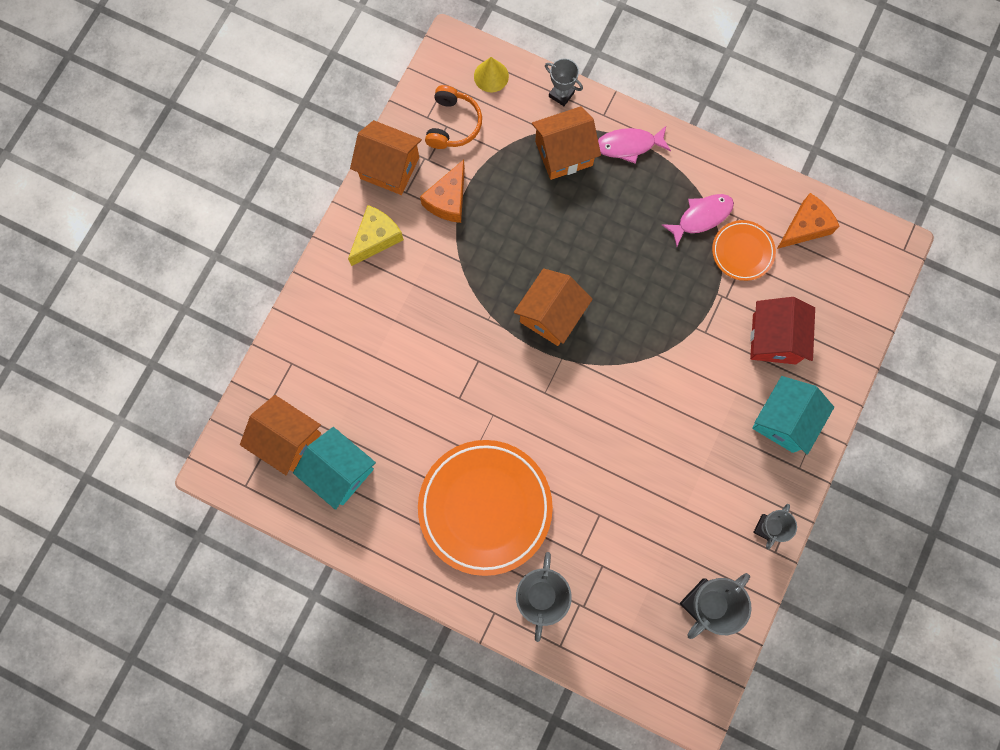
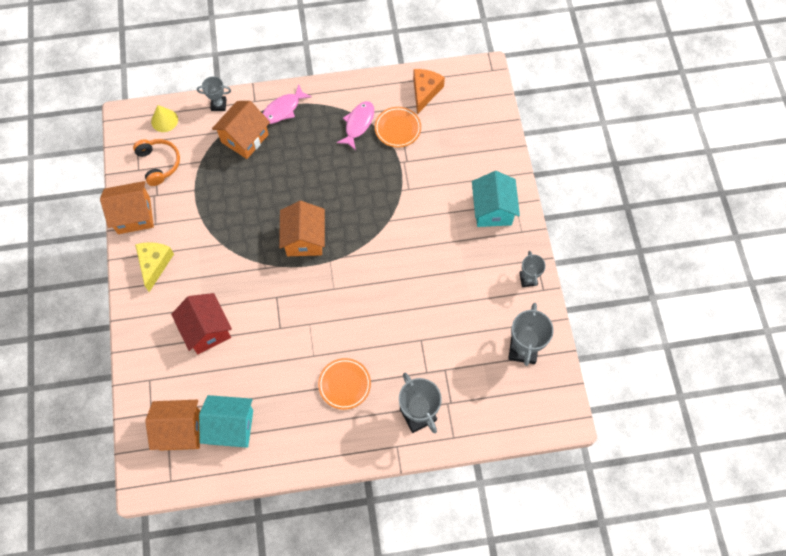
camera: 35 degrees left, 10 degrees down
(448, 200) = (187, 211): orange cheese -> none
(485, 507) = (344, 384): orange plate -> orange plate, size x0.50
(774, 339) = (453, 166): red house -> red house (206, 330)

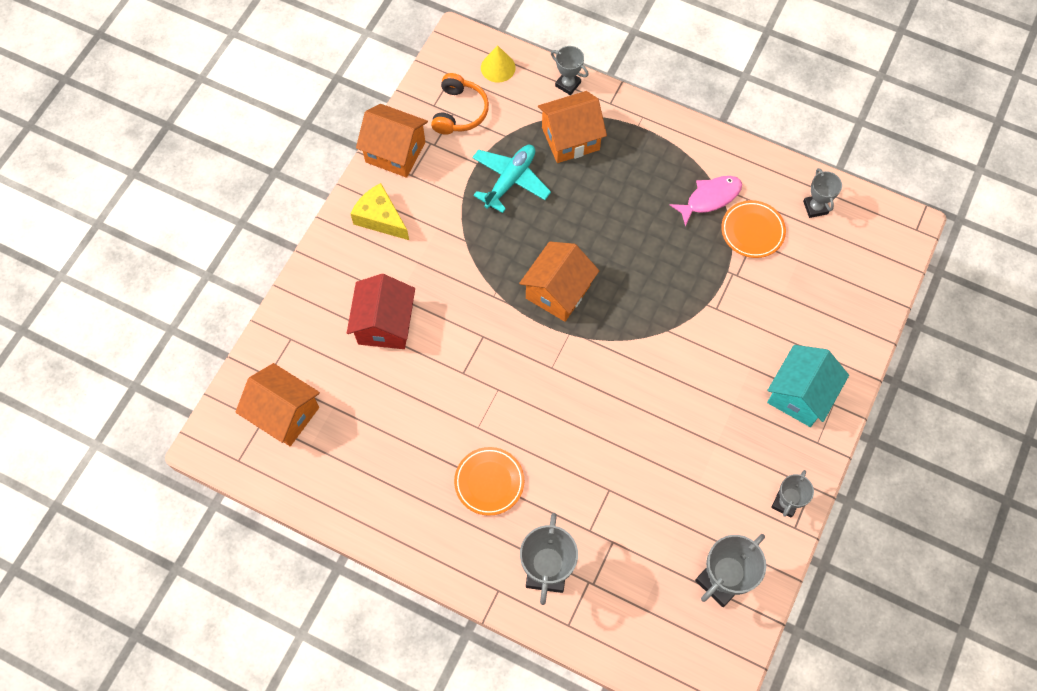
camera: 35 degrees right, 0 degrees up
(154, 264) = (380, 218): yellow cheese -> yellow cheese turned 90 degrees counterclockwise
(224, 188) = (510, 180): none -> turquoise plane
(231, 427) = (338, 446): turquoise house -> none
(283, 109) = (635, 131): pink fish -> none
(425, 92) = (815, 207): orange cheese -> grey trophy

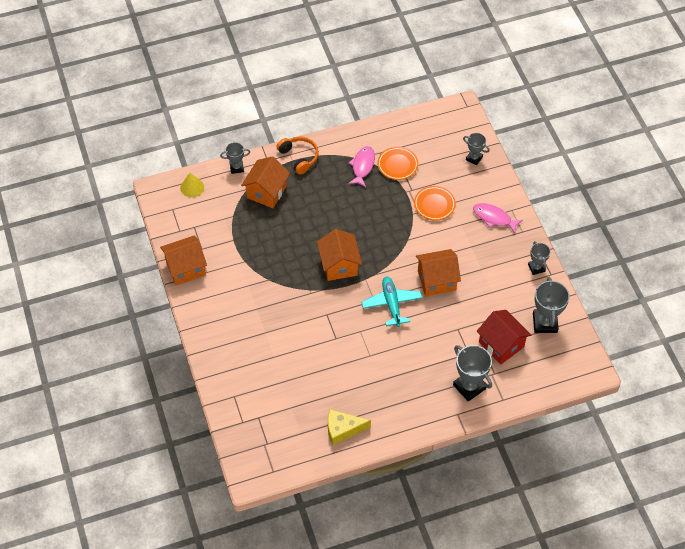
camera: 45 degrees left, 10 degrees down
(285, 414) = (271, 431): orange house -> orange house (436, 280)
(380, 218) = (214, 304): yellow cheese -> yellow cheese (342, 429)
(385, 324) = (273, 349): red house -> red house (501, 344)
(459, 112) = (196, 223): orange headphones -> orange headphones (299, 157)
(489, 482) = (402, 373): orange plate -> orange plate (434, 205)
(510, 180) = (259, 234): turquoise plane -> turquoise plane (391, 304)
(800, 394) = (494, 218): turquoise house -> pink fish
(815, 207) = (414, 132): grey trophy -> grey trophy (474, 158)

